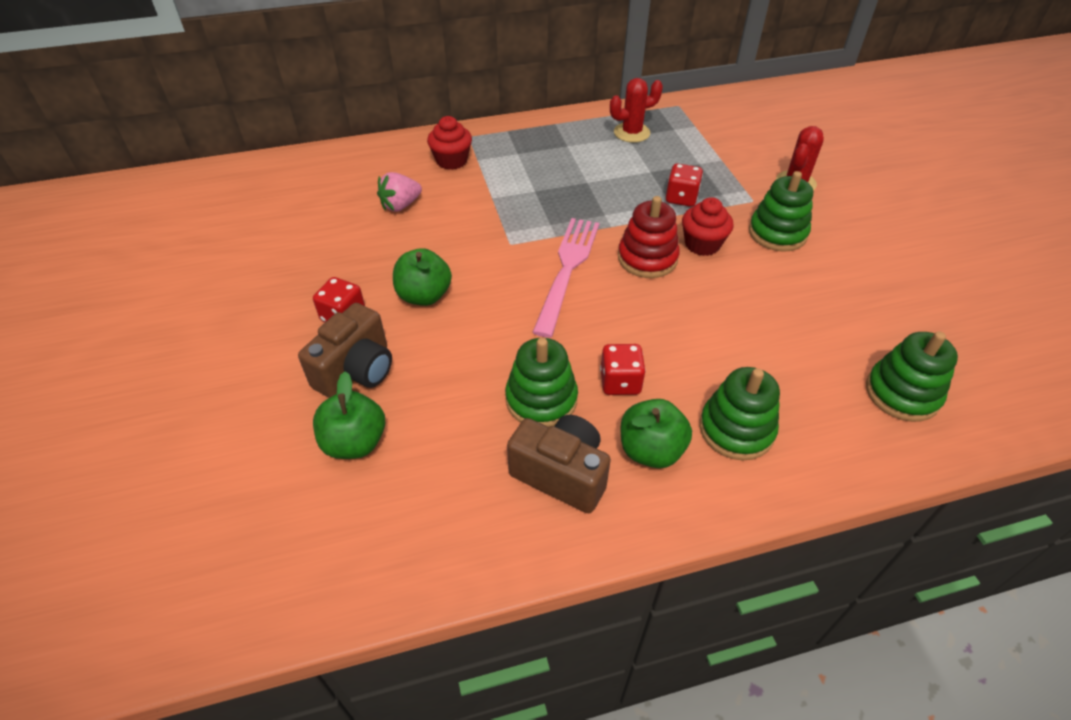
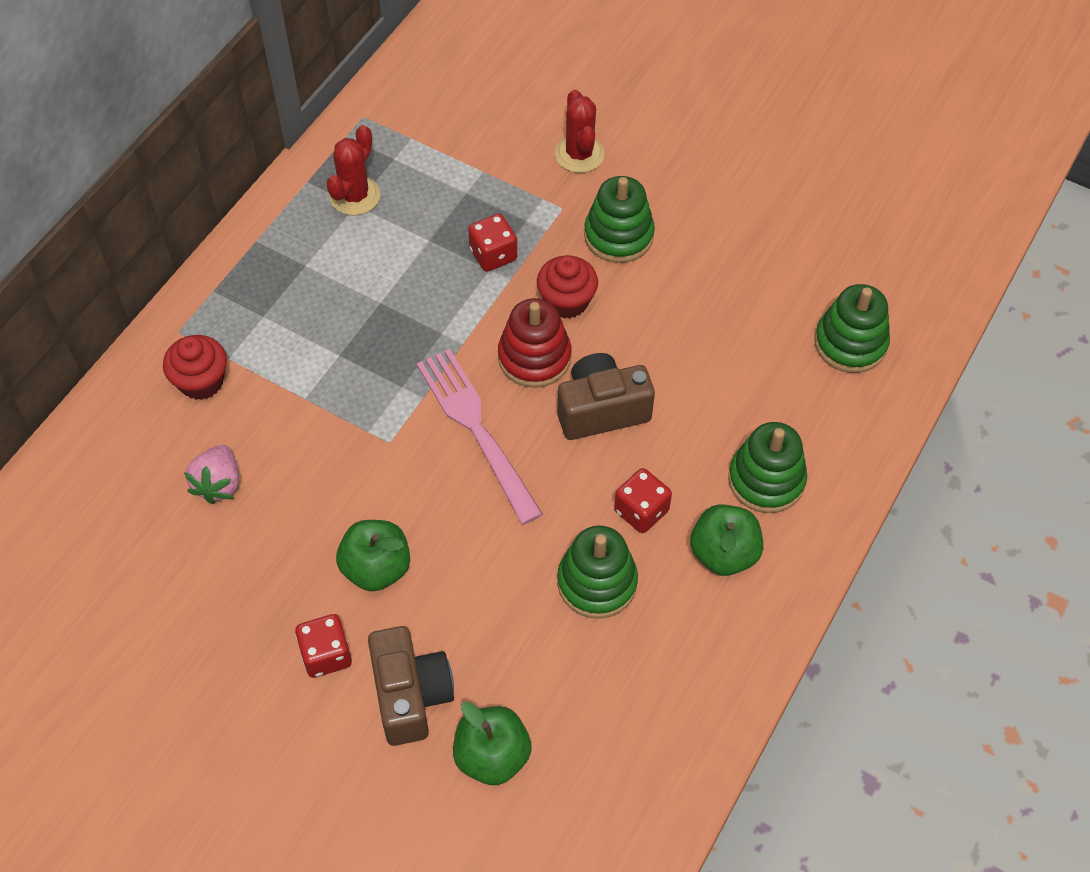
camera: 45 degrees left, 10 degrees up
(561, 474) = (681, 633): brown camera -> brown camera (601, 410)

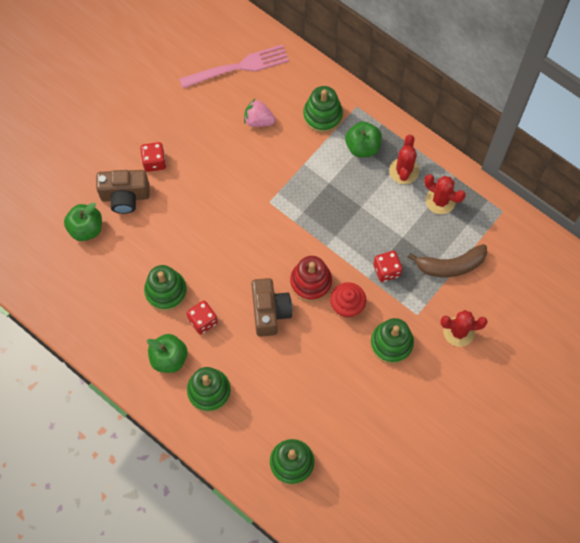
camera: 100 degrees right, 10 degrees up
(201, 381) = (322, 115): red cupcake -> green stacking toy
(304, 250) = (403, 171): none -> red cactus
(376, 568) = (196, 188): green apple -> green apple (362, 147)
(469, 173) = (450, 265): none -> brown banana
(476, 429) = (269, 246): pink fork -> pink fork (238, 67)

